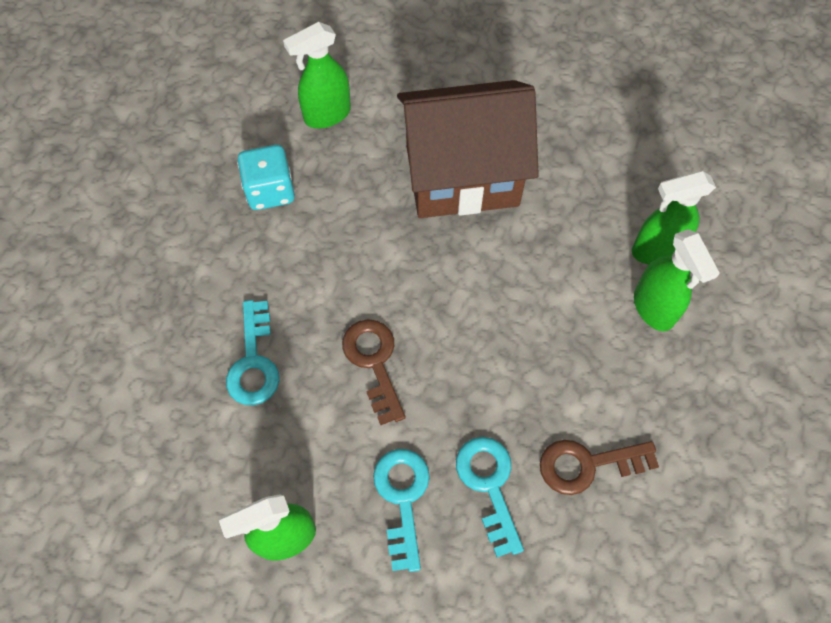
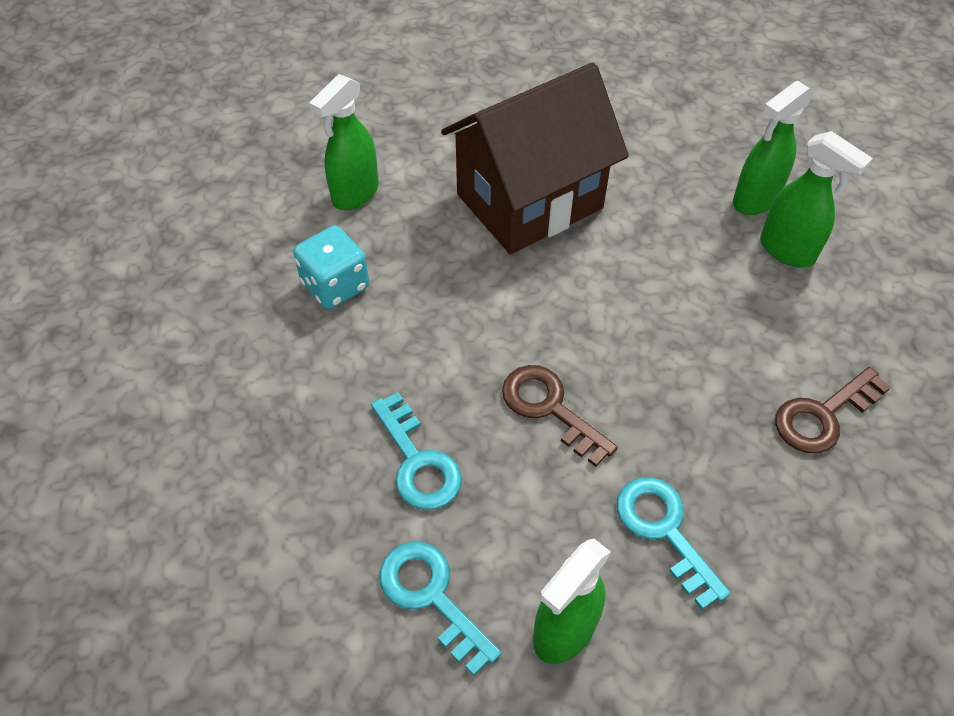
camera: 25 degrees left, 10 degrees down
(489, 486) = (743, 478): turquoise key -> turquoise key (432, 597)

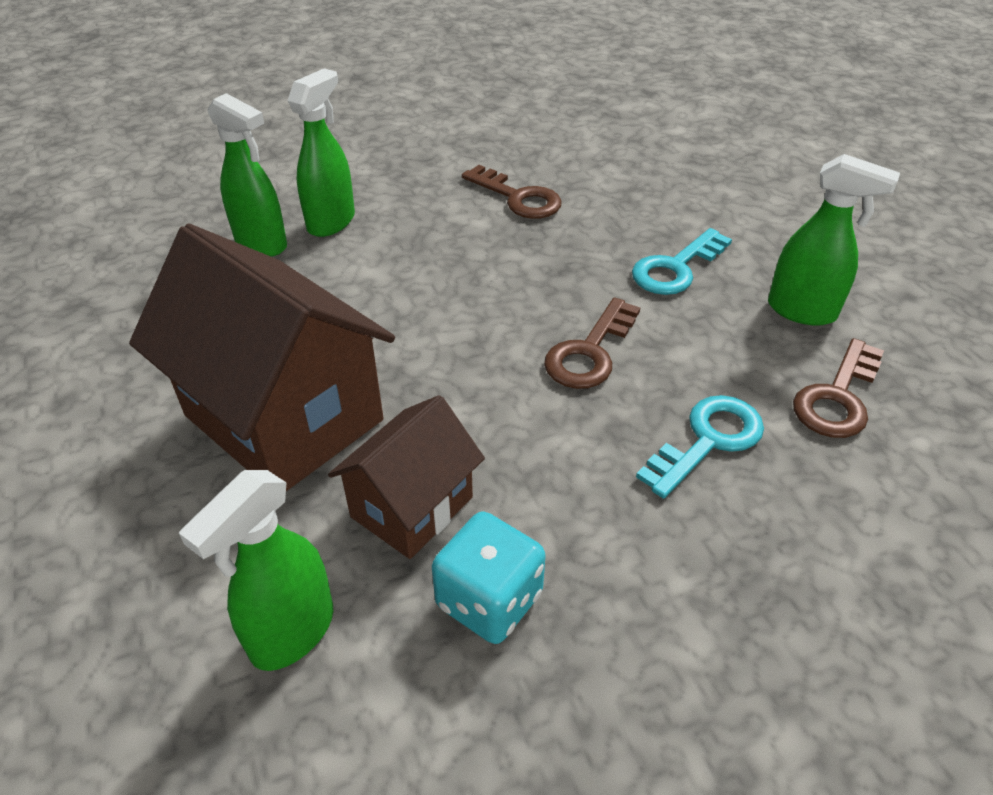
camera: 105 degrees left, 10 degrees down
(355, 194) = (291, 633): green spray bottle -> green spray bottle turned 105 degrees clockwise
(423, 259) = (412, 507): none -> brown house
(432, 597) = (837, 397): turquoise key -> brown key

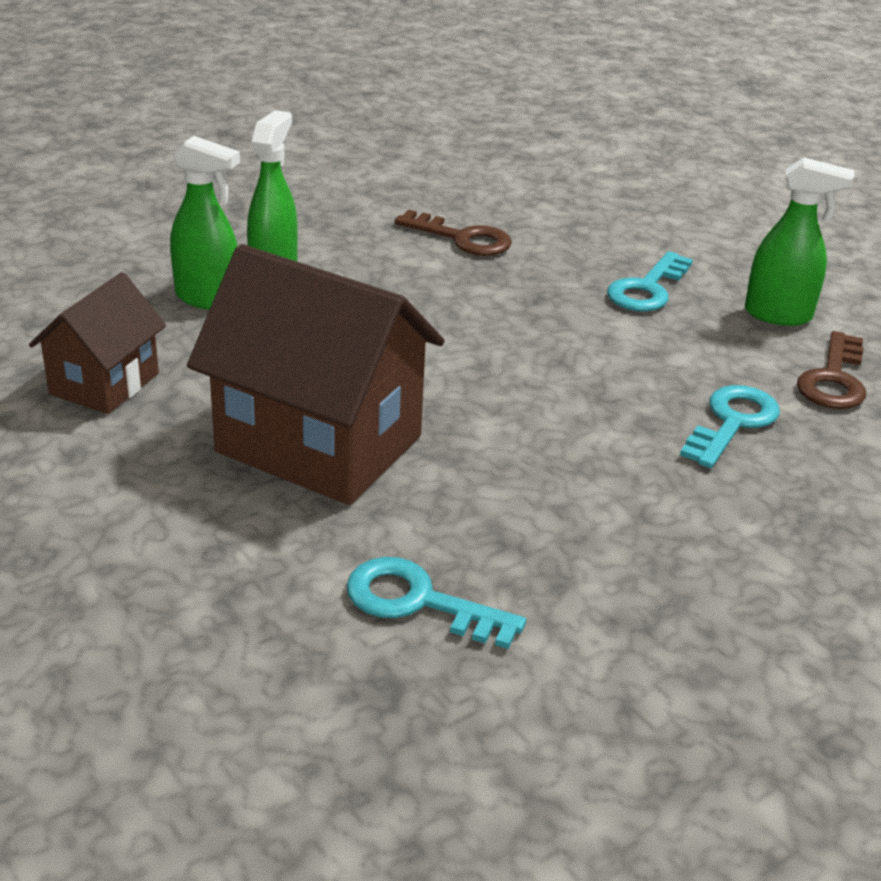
camera: 15 degrees left, 10 degrees down
(291, 633) = (419, 602): green spray bottle -> turquoise key
(412, 507) = (483, 499): brown house -> brown house (104, 384)
(489, 600) = (588, 558): turquoise dice -> none
(590, 352) = (594, 364): brown key -> none

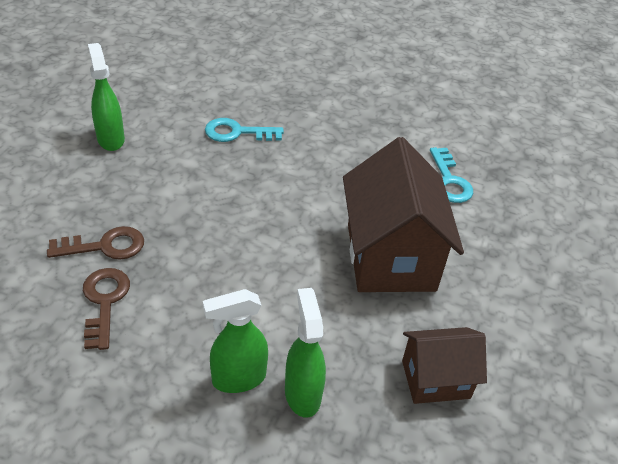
camera: 125 degrees left, 10 degrees up
(647, 289) = (116, 193): turquoise key -> none
(833, 379) = (167, 111): brown key -> brown key (104, 246)

